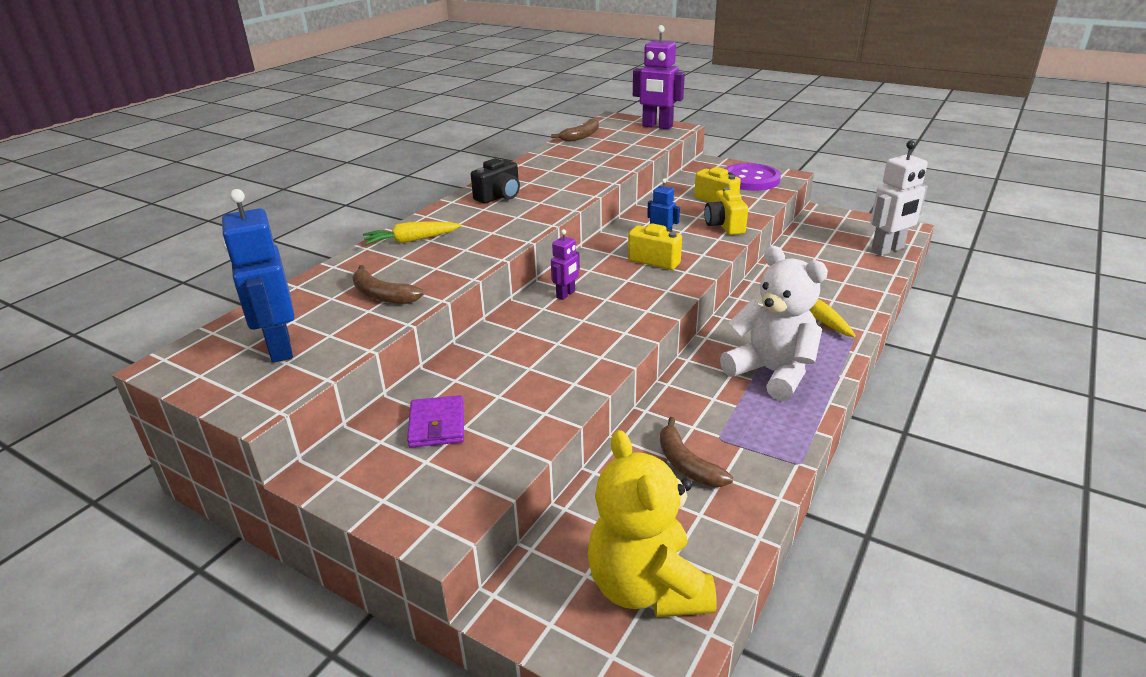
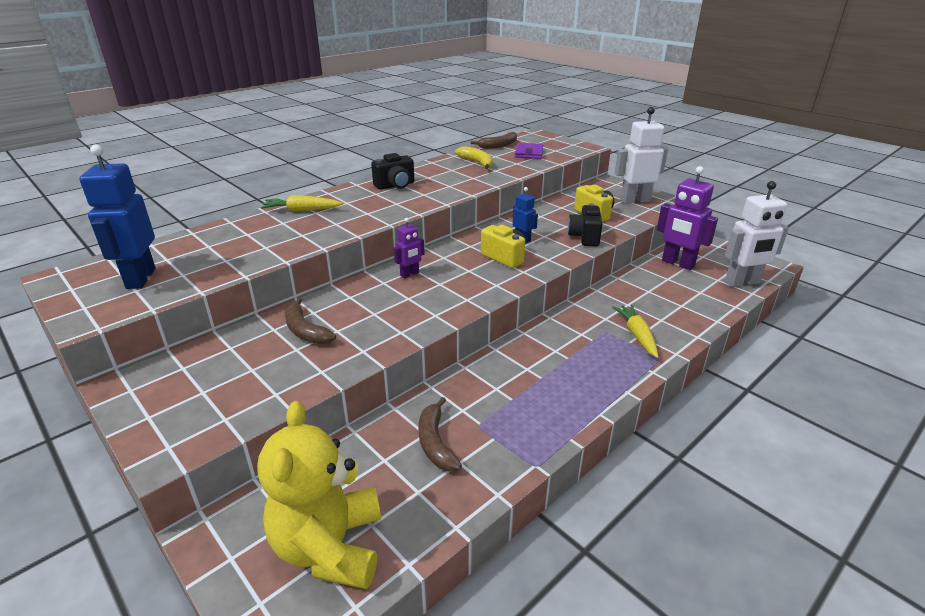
camera: 15 degrees right, 0 degrees up
(382, 295) = (245, 250): brown banana -> brown banana (305, 331)
(437, 425) = (233, 363): purple wallet -> purple wallet (529, 153)
(572, 158) = (477, 162): none -> yellow banana
(657, 126) = (568, 145): purple robot -> purple robot (677, 263)
(724, 226) = (584, 237): yellow camera -> black camera
(750, 179) = (635, 200): purple button -> white robot
(772, 373) = (563, 376): white teddy bear -> none

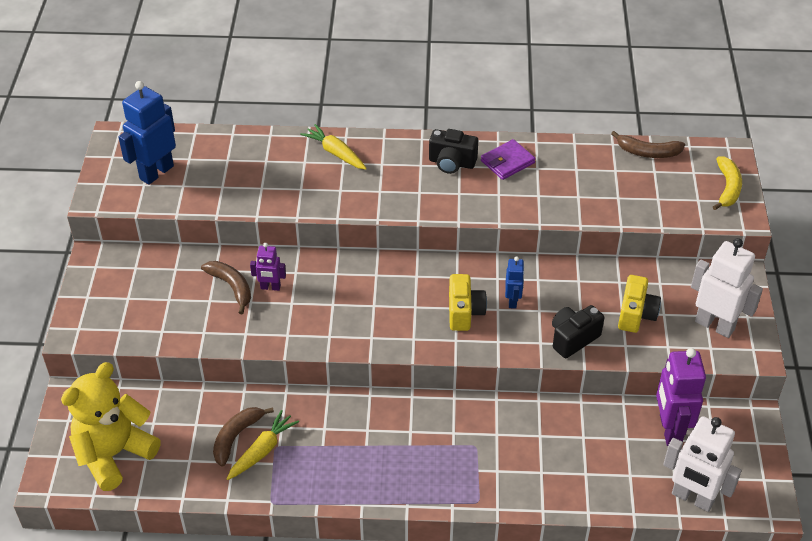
camera: 45 degrees right, 15 degrees up
(305, 331) = (231, 287): brown banana -> brown banana turned 135 degrees clockwise
(410, 274) = (365, 278): purple robot -> purple robot (270, 287)
(477, 162) = (579, 171): yellow banana -> yellow banana (727, 188)
(529, 153) = (659, 187): purple wallet -> purple wallet (507, 162)
(637, 335) = (495, 469): yellow carrot -> yellow carrot (262, 450)

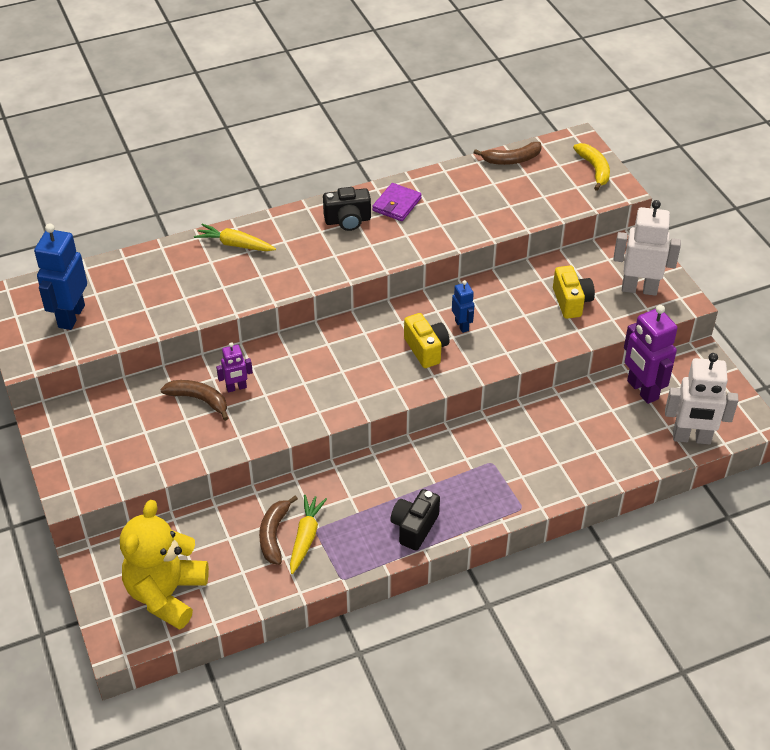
camera: 25 degrees left, 0 degrees up
(573, 338) = (532, 339): black camera -> black camera (414, 527)

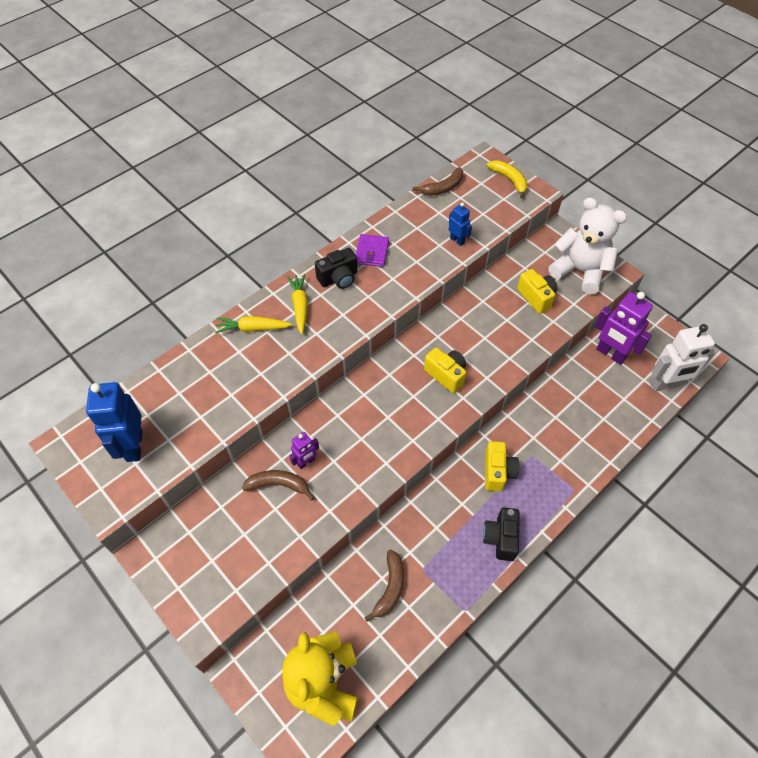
camera: 20 degrees left, 10 degrees up
(274, 535) = (390, 587): brown banana -> brown banana turned 150 degrees counterclockwise
(306, 537) = (417, 580): yellow carrot -> yellow carrot (300, 306)
(444, 467) = (497, 472): none -> yellow camera
(462, 325) = (463, 344): blue robot -> blue robot (457, 240)
(639, 288) = (580, 271): white robot -> white teddy bear

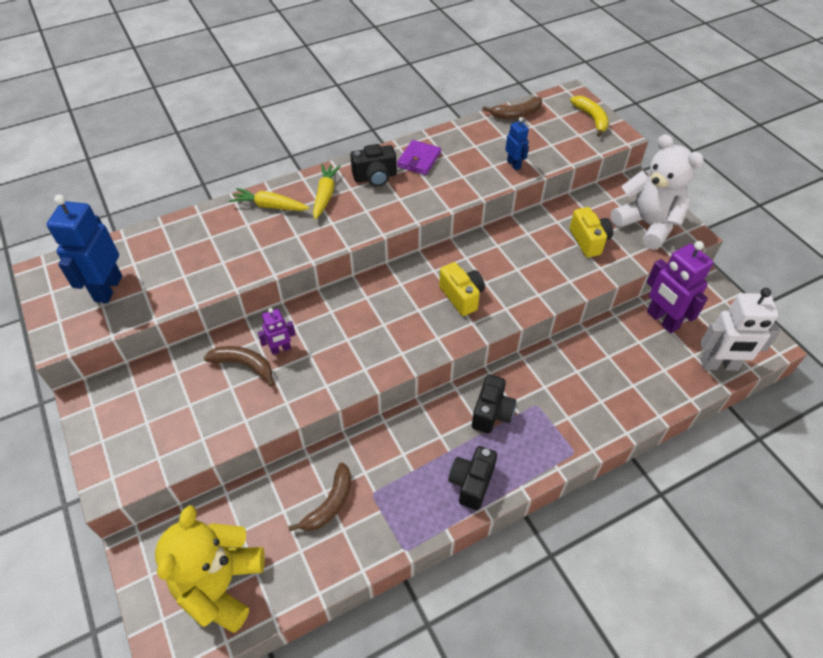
camera: 15 degrees right, 5 degrees down
(497, 472) = (492, 413): yellow camera -> black camera

